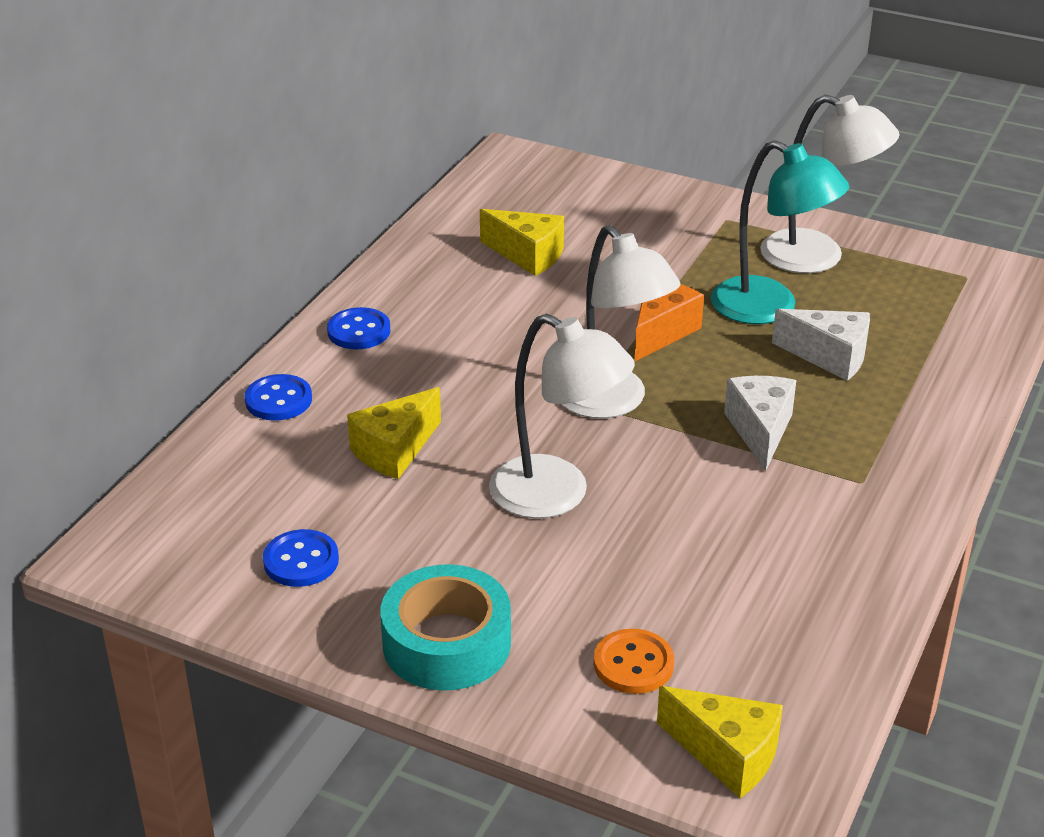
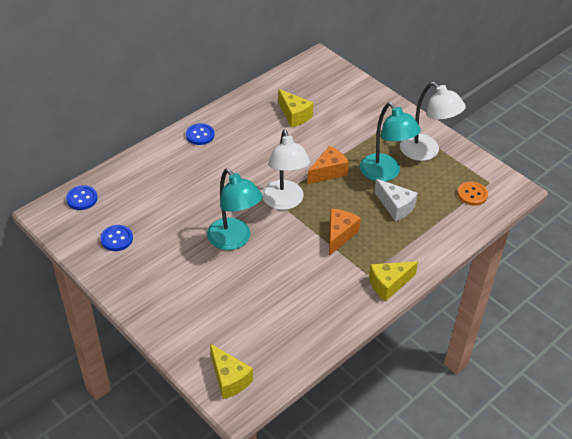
camera: 20 degrees right, 10 degrees up
(278, 400) = (149, 160): blue button -> blue button (82, 198)
(394, 450) = (181, 198): yellow cheese -> yellow cheese (389, 284)
(446, 643) = (151, 294): turquoise tape -> none
(557, 495) = (234, 240): white lamp -> turquoise lamp
(633, 664) = (217, 327): orange button -> orange button (472, 194)
(760, 431) = (339, 235): white cheese -> orange cheese

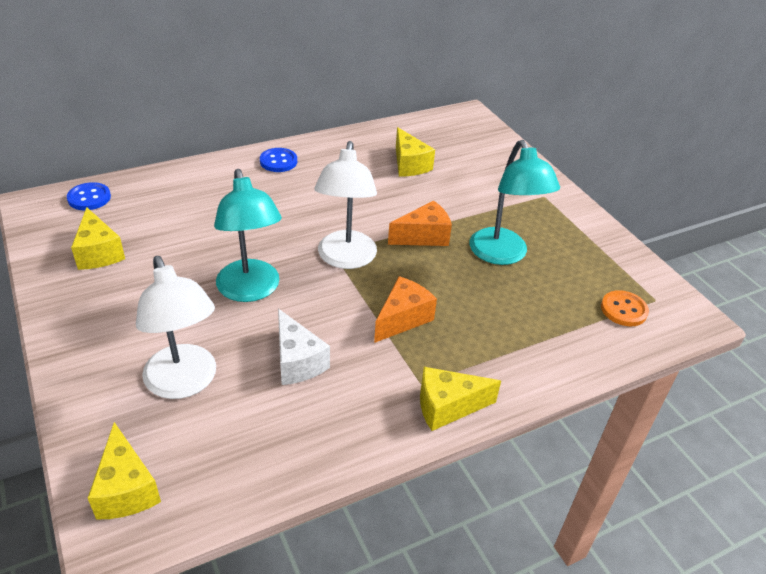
camera: 15 degrees right, 5 degrees down
(116, 239) = (98, 253): blue button -> yellow cheese
(395, 207) = (501, 300): white cheese -> white cheese (297, 361)
(426, 152) = (572, 242): white lamp -> white lamp (184, 383)

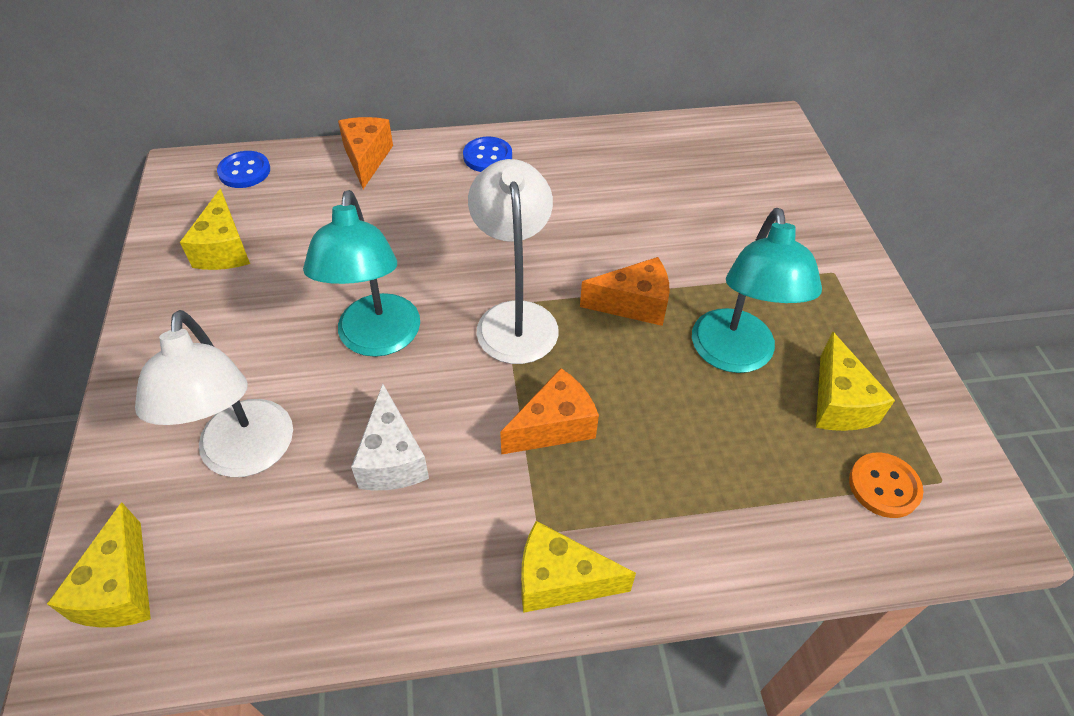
camera: 20 degrees right, 10 degrees up
(186, 176) = (367, 159): none -> orange cheese
(345, 259) = (515, 318): white lamp -> white lamp turned 150 degrees clockwise
(409, 165) = (658, 189): yellow cheese -> yellow cheese (838, 403)

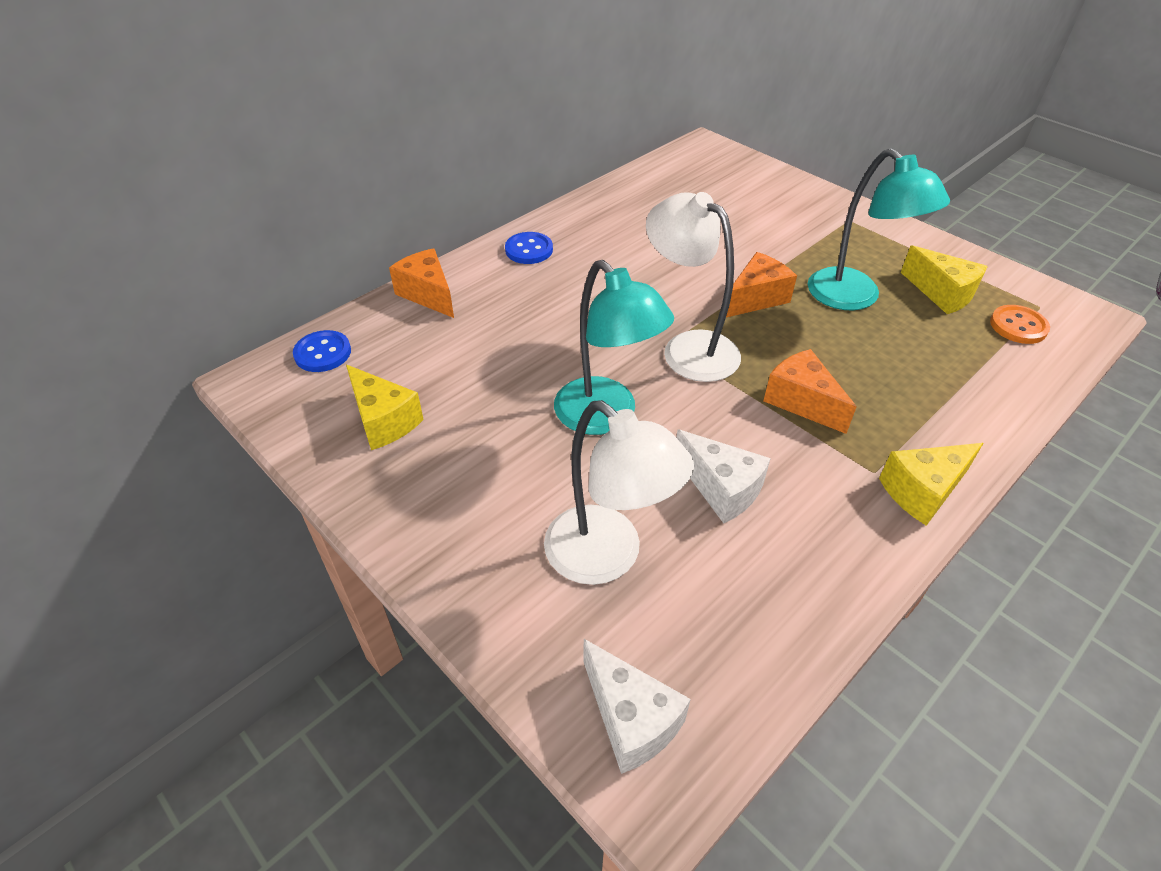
camera: 35 degrees left, 5 degrees down
(120, 588) = (630, 719): yellow cheese -> white cheese
(554, 426) = (802, 401): orange cheese -> orange cheese turned 60 degrees counterclockwise

